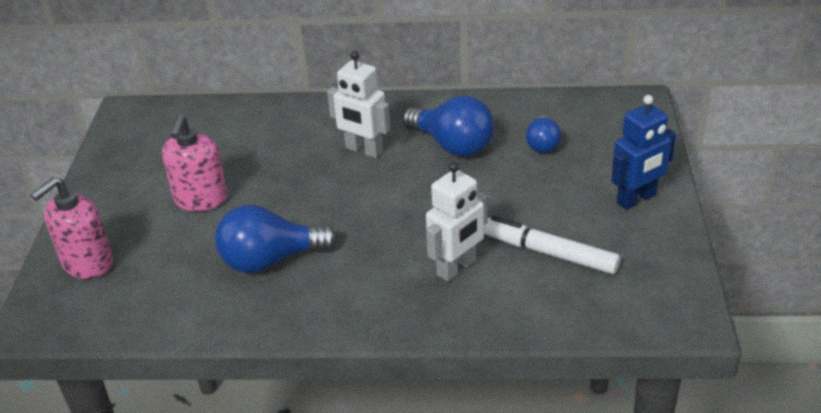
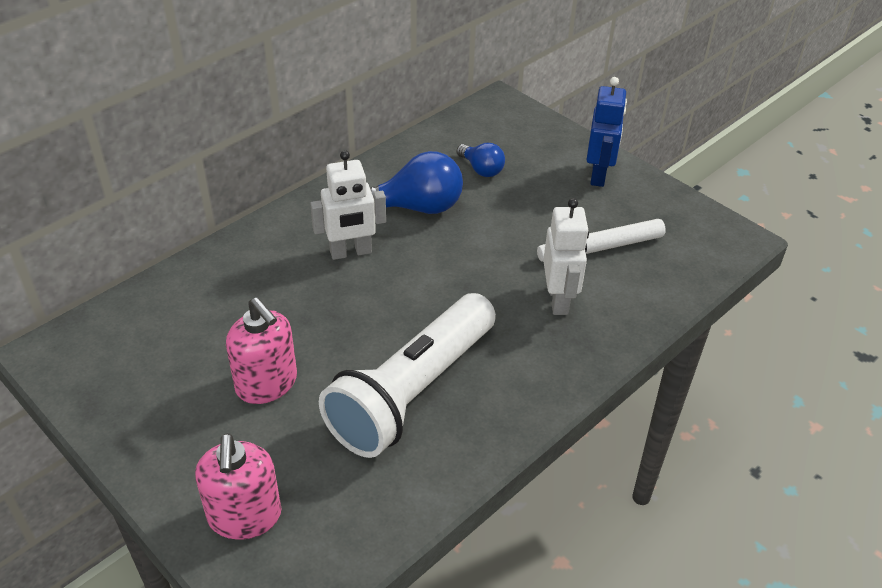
camera: 50 degrees left, 5 degrees up
(270, 260) = (412, 392): blue light bulb -> white flashlight

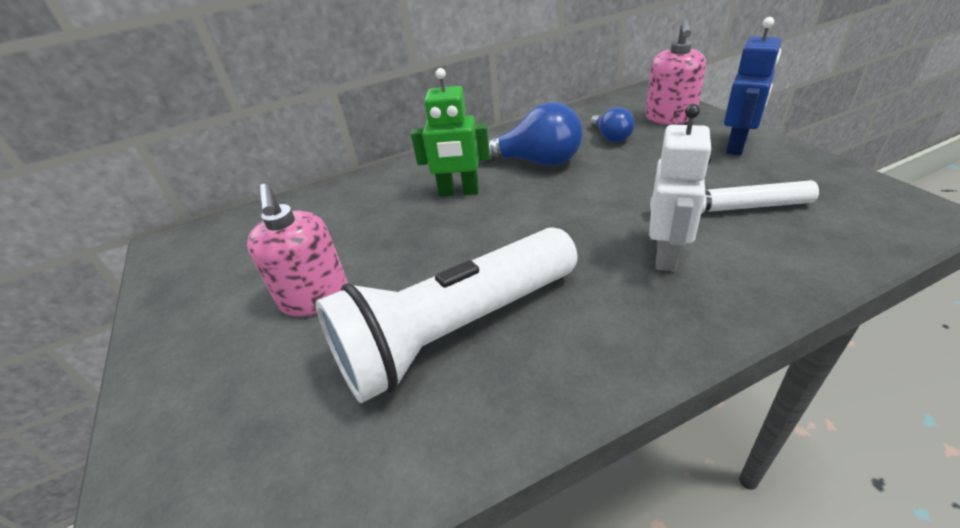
camera: 25 degrees right, 5 degrees down
(244, 516) = (194, 445): pink soap dispenser -> pink soap dispenser (670, 117)
(351, 252) = (459, 192): white robot -> green robot

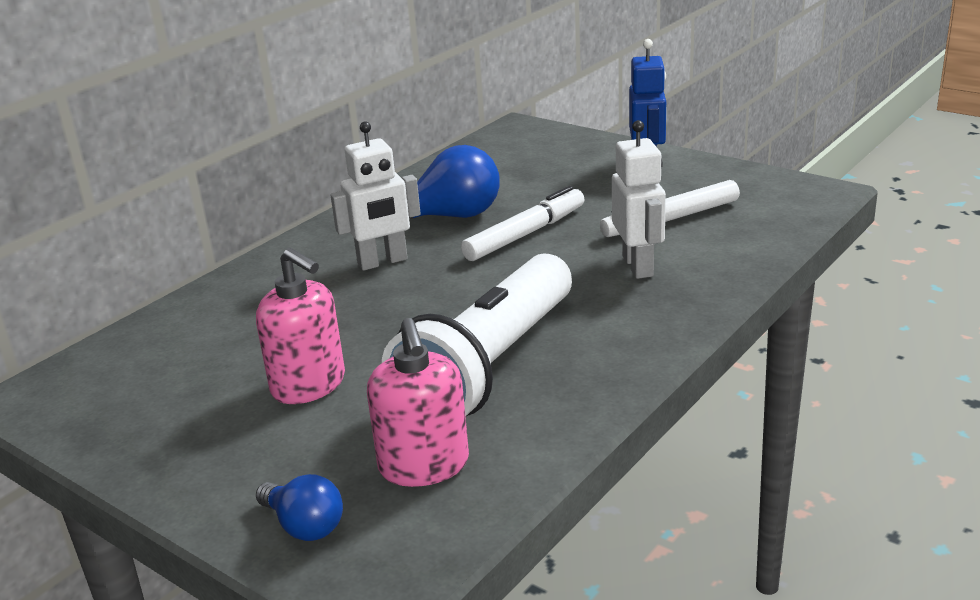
camera: 30 degrees left, 10 degrees down
(459, 192) = (382, 262): green robot -> white robot
(584, 192) = (525, 234): none -> white marker
(611, 137) = (514, 178): blue light bulb -> blue light bulb (304, 526)
(670, 117) = (564, 149): pink soap dispenser -> pink soap dispenser (424, 465)

